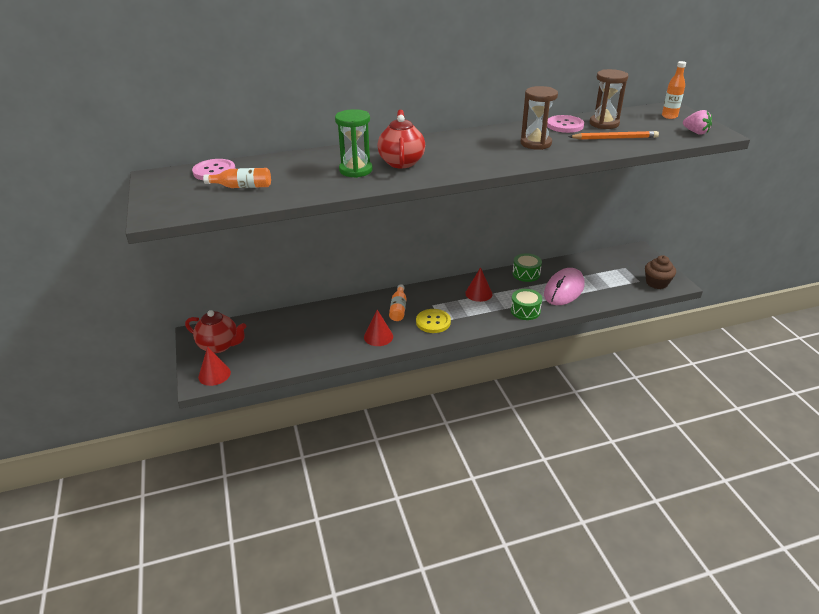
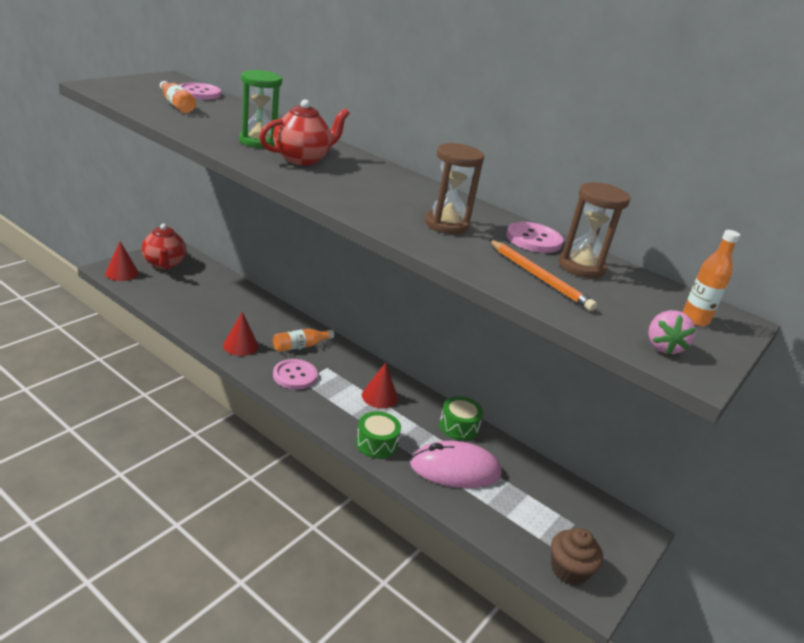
camera: 50 degrees right, 5 degrees down
(433, 322) = (295, 376): yellow button -> pink button

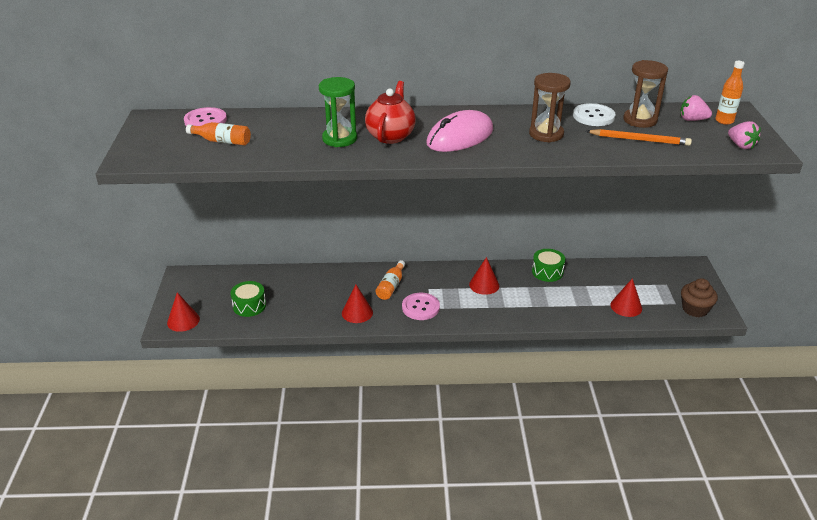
camera: 35 degrees left, 5 degrees up
(164, 264) = (199, 292): red teapot -> none
(376, 443) = (526, 314): green drum -> green drum (249, 306)
(455, 469) = (581, 298): pink mouse -> pink mouse (460, 137)
(490, 510) = (626, 306): none -> red cone
(533, 239) = (593, 116): pink button -> white button
(651, 298) = (692, 120): none -> pink strawberry

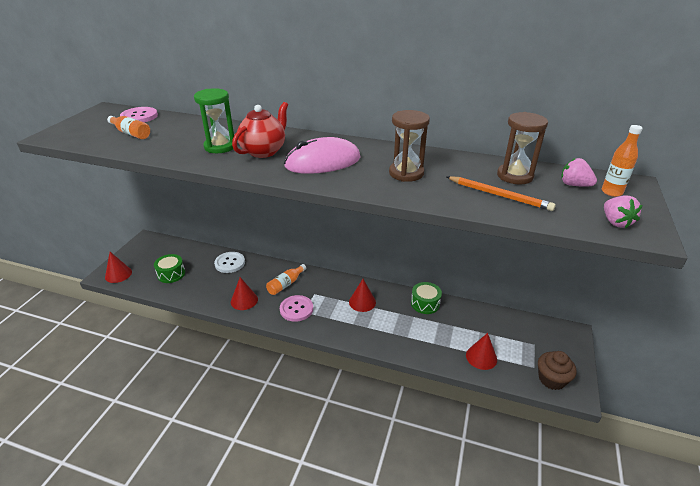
camera: 20 degrees right, 0 degrees up
(593, 116) = (468, 164): white button -> white button (230, 263)

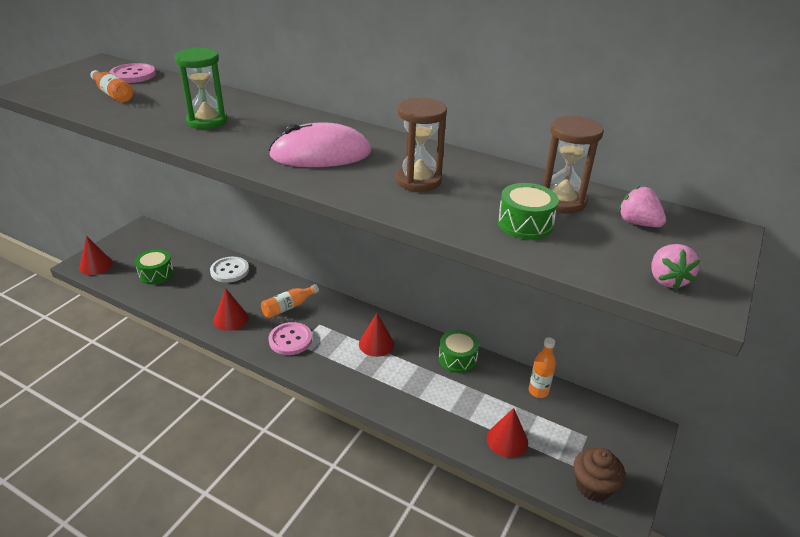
camera: 10 degrees right, 0 degrees up
(264, 151) = (256, 133): red teapot -> none
(499, 195) = (525, 224): orange pencil -> green drum
(611, 192) = (686, 239): orange bottle -> orange bottle (538, 391)

